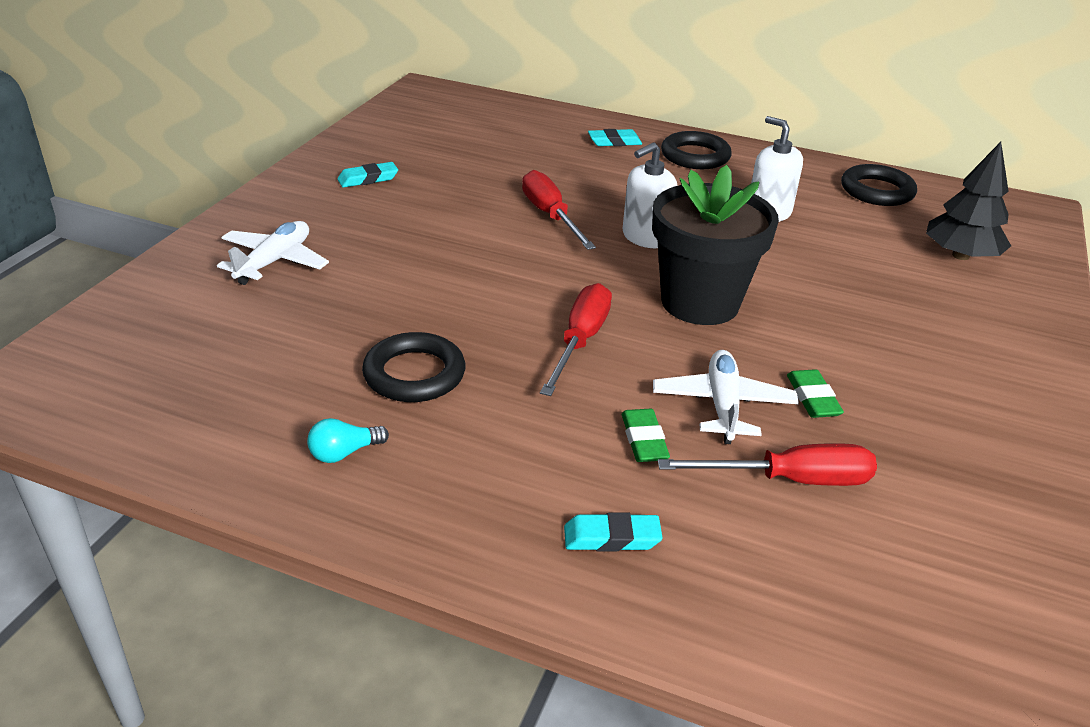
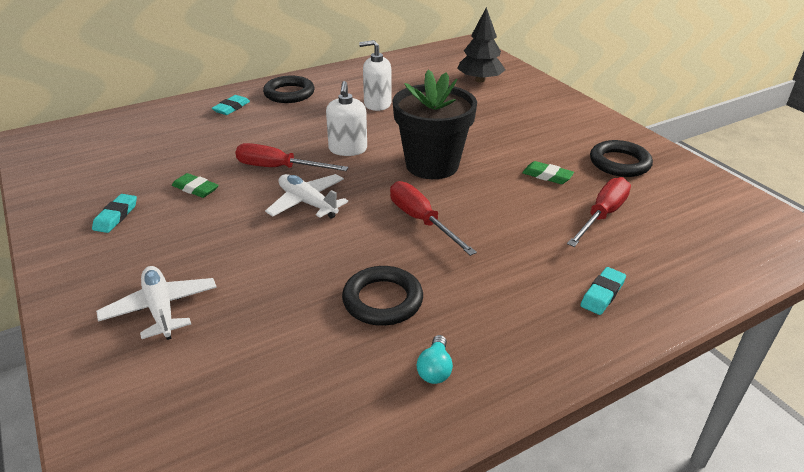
camera: 50 degrees left, 0 degrees up
(644, 440) = (532, 243): green eraser -> green eraser (195, 189)
(722, 405) = (527, 204): white plane -> white plane (307, 203)
(877, 191) = (399, 68): black ring -> black ring (619, 163)

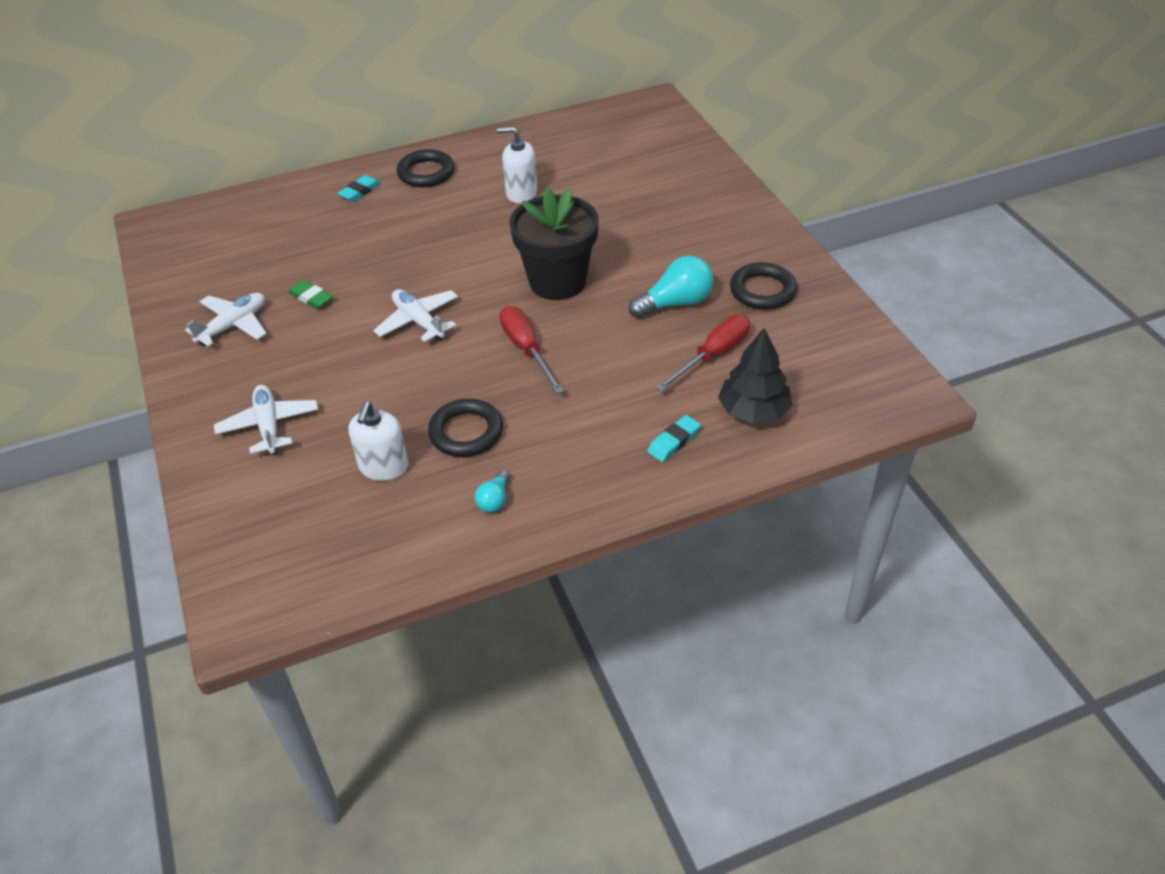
camera: 10 degrees right, 10 degrees up
(116, 216) = (233, 325): turquoise eraser -> white plane
(279, 168) = (397, 276): red screwdriver -> none
(348, 149) = (474, 256): white soap dispenser -> white soap dispenser (383, 467)
(480, 80) = (651, 161): black tree -> black tree (753, 411)
(547, 176) = (675, 303): green eraser -> turquoise light bulb

